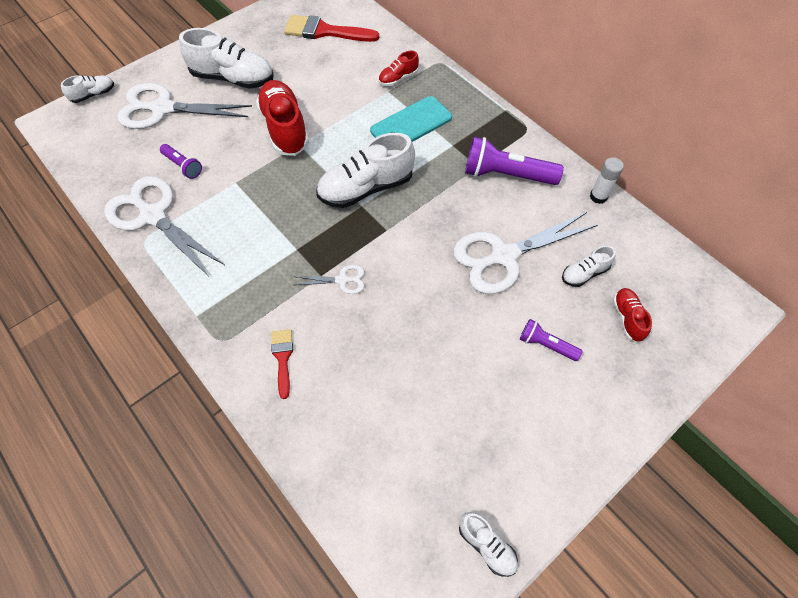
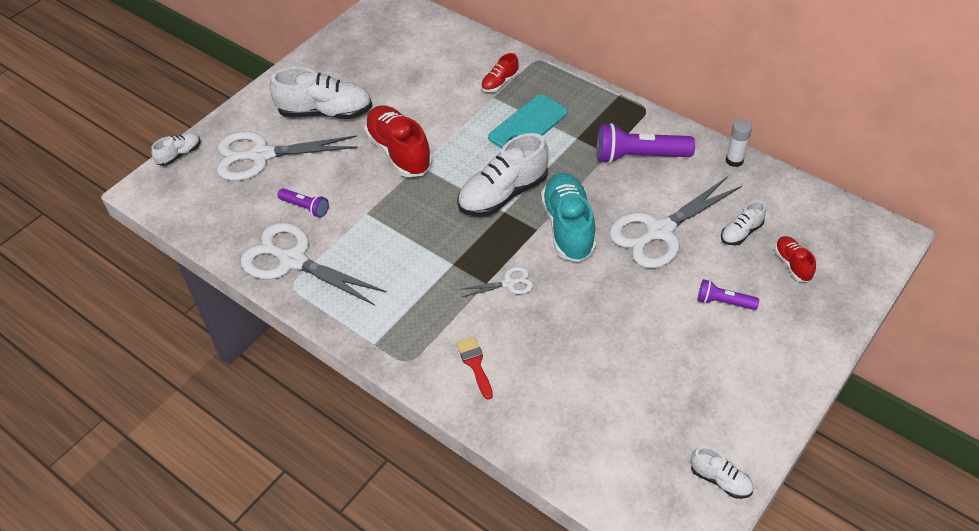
camera: 10 degrees left, 10 degrees down
(325, 31) = (406, 48): red brush -> none
(417, 234) = (568, 227): none -> turquoise shoe

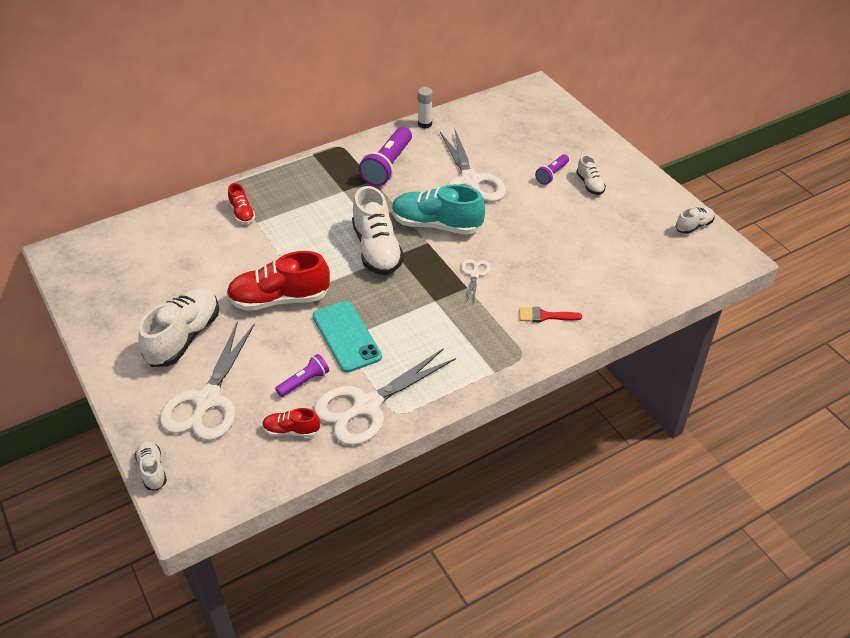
camera: 70 degrees left, 5 degrees down
(528, 125) = (308, 212): turquoise phone -> turquoise phone (346, 336)
(741, 232) = (494, 145): white shoe -> white shoe (590, 184)
(792, 264) = (536, 134): red shoe -> red shoe (291, 431)

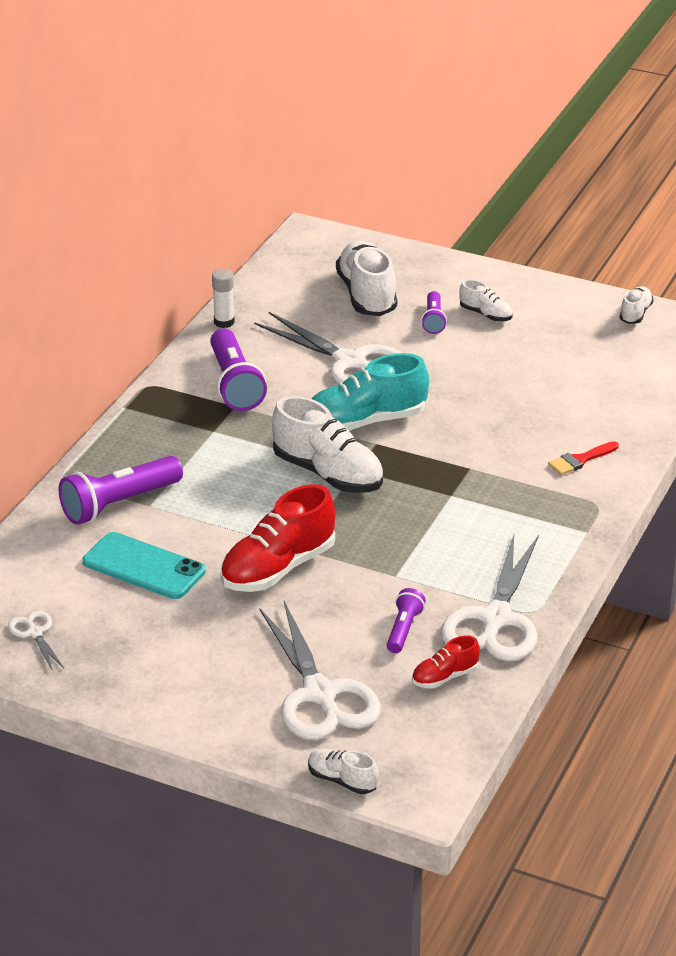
camera: 35 degrees left, 10 degrees down
(184, 337) = (215, 652): white shoe -> white shoe (367, 295)
(242, 213) = (119, 504): red shoe -> purple flashlight
(346, 336) = (397, 569): turquoise phone -> turquoise phone (144, 567)
(474, 274) = (463, 452): white scissors -> white scissors (35, 633)

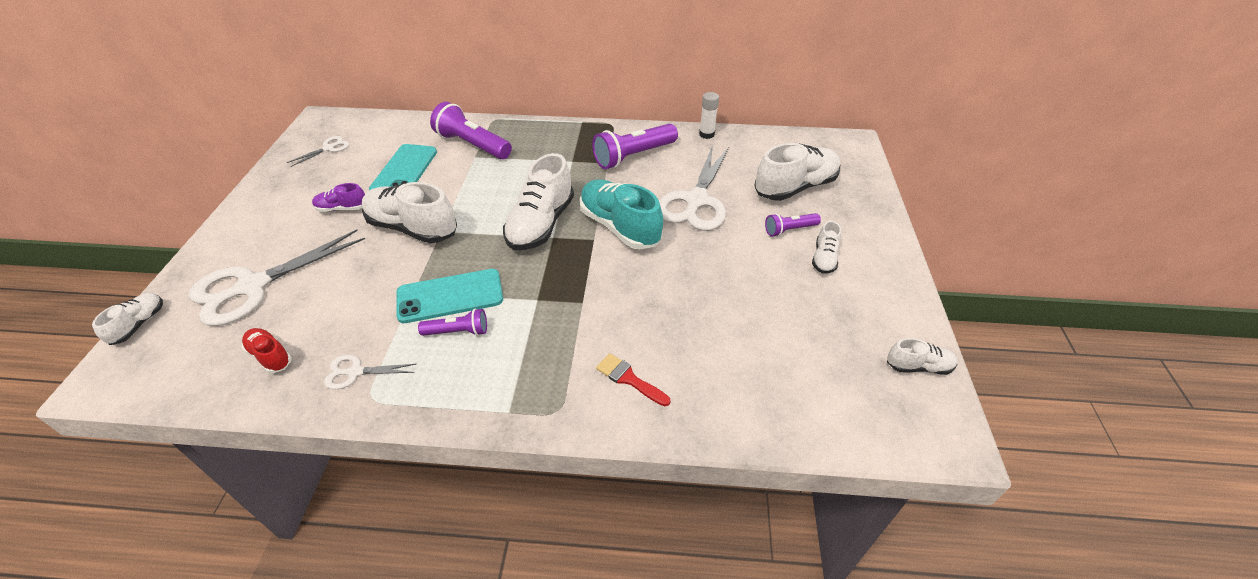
camera: 70 degrees right, 10 degrees up
(200, 623) = (342, 208): none -> purple shoe
(278, 568) = (412, 228): red shoe -> white shoe
(404, 629) = (338, 314): purple flashlight -> purple flashlight (458, 332)
(415, 551) = (450, 296): none -> turquoise phone
(495, 620) = (355, 372): white scissors -> white scissors, size x0.46

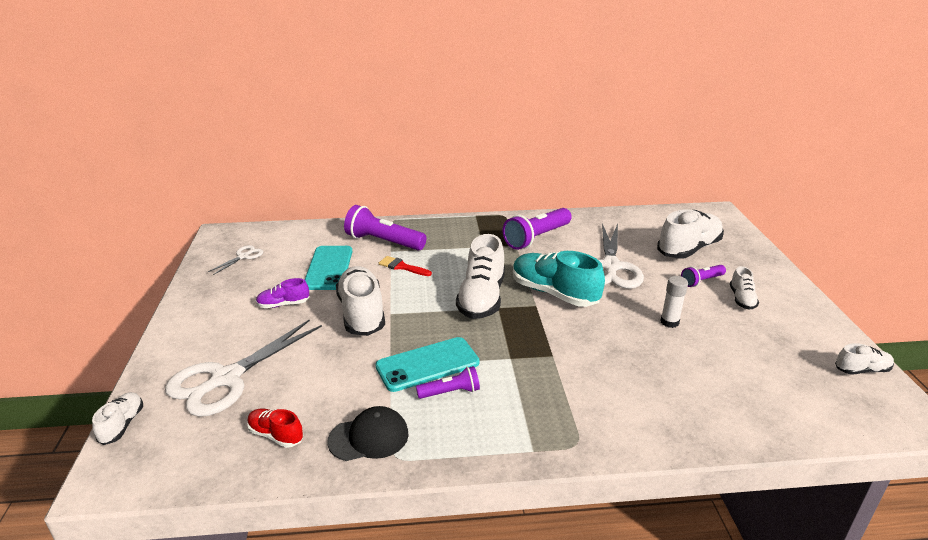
camera: 10 degrees left, 15 degrees down
(355, 372) = (369, 437): white scissors -> black cap
(412, 228) = (362, 314): white shoe -> white shoe turned 60 degrees clockwise
(629, 379) = (627, 410): red brush -> red brush (402, 267)
(706, 134) = (591, 216): white glue stick -> white glue stick (669, 322)

